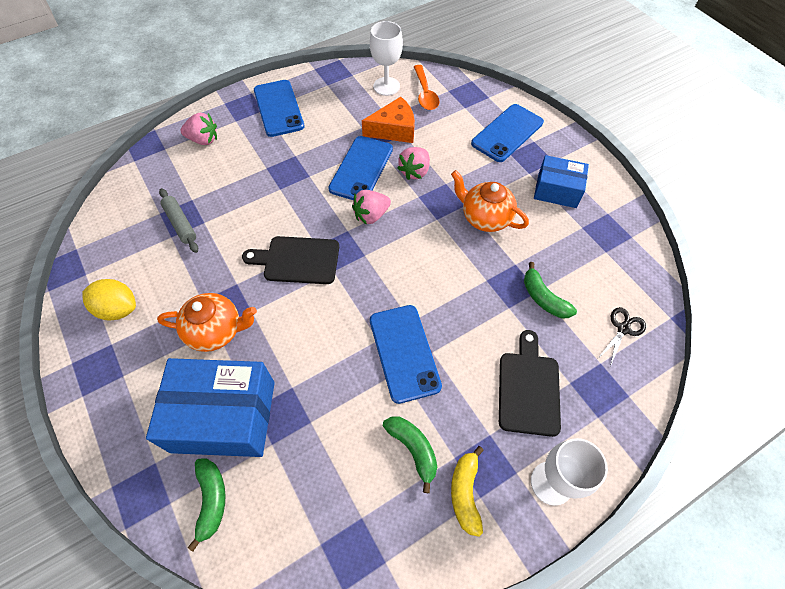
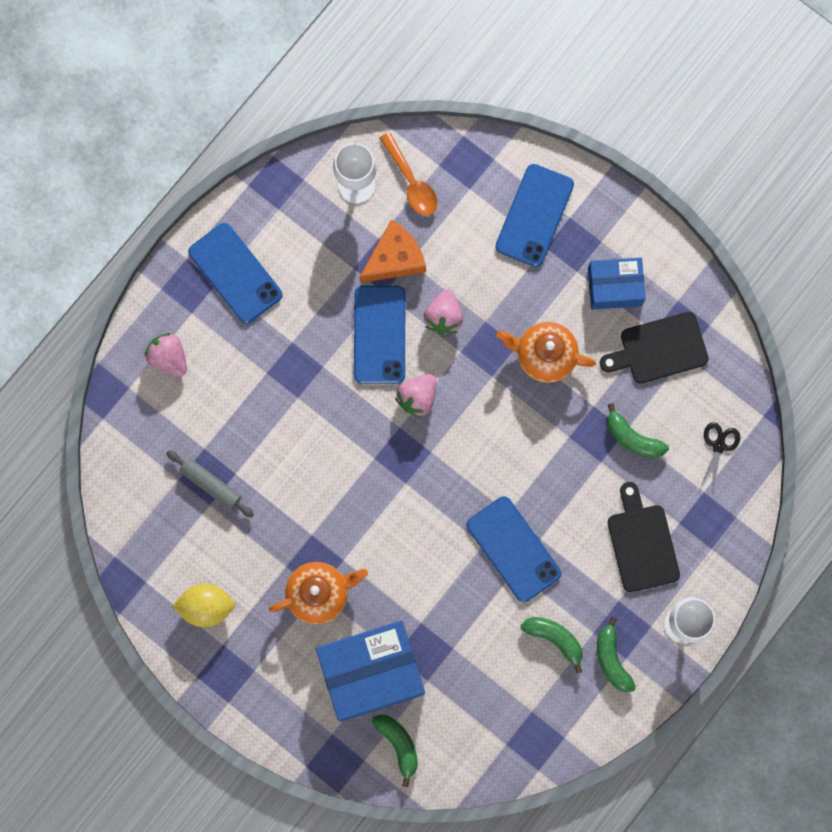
camera: 20 degrees left, 20 degrees up
(203, 140) = (169, 358): pink strawberry -> pink strawberry turned 120 degrees counterclockwise
(297, 260) = (362, 484): black cutting board -> black cutting board (659, 349)
(465, 493) = (612, 659): yellow banana -> green banana

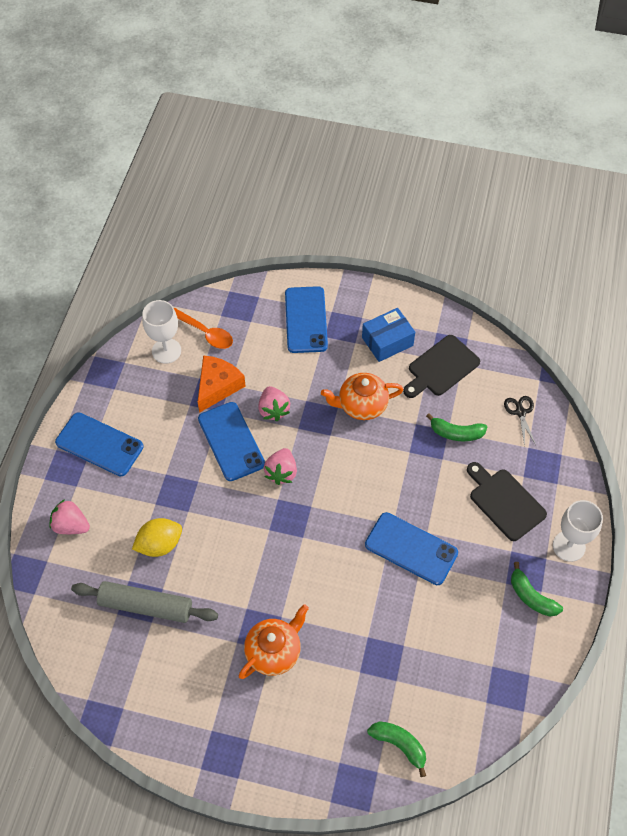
camera: 25 degrees left, 20 degrees down
(206, 606) = (184, 705): yellow lemon -> yellow lemon (160, 544)
(211, 485) = (146, 606): grey rolling pin -> grey rolling pin, size x1.56
(371, 672) = (347, 695): blue box -> none
(555, 639) = (479, 601): green banana -> none

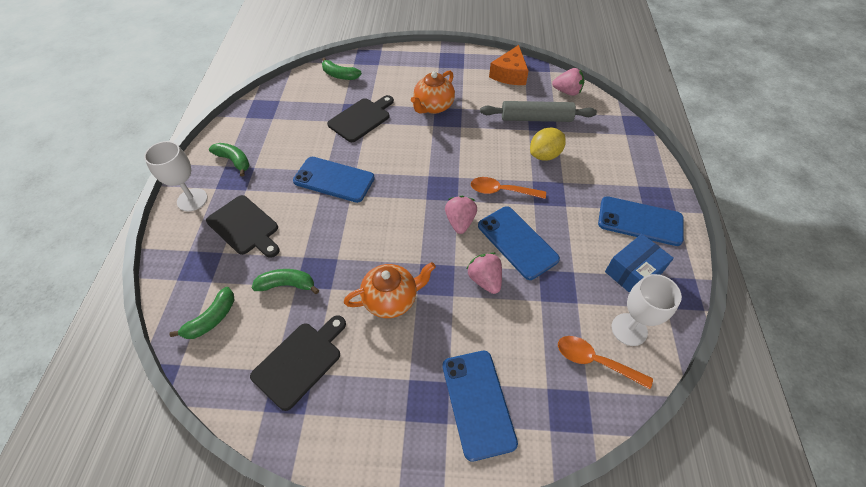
camera: 170 degrees right, 5 degrees down
(71, 525) = (623, 158): pink strawberry -> pink strawberry (567, 92)
(218, 386) = (553, 296): orange cheese -> orange cheese (509, 74)
(226, 502) = (502, 191): none -> orange spoon
(373, 645) = (361, 118): none -> black cutting board
(387, 341) = (368, 388): blue box -> blue box (633, 272)
(520, 412) = (212, 319): black scissors -> green banana

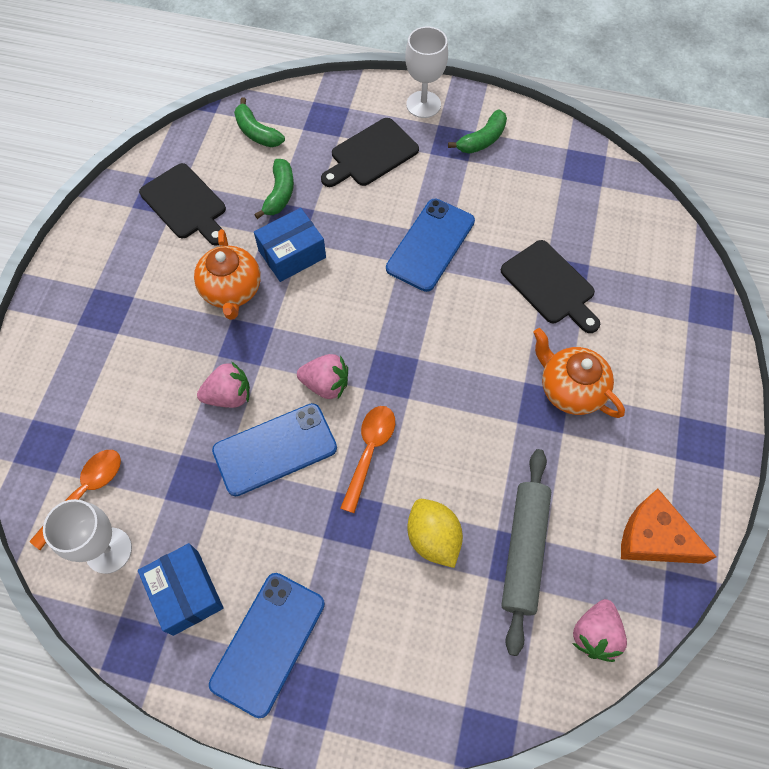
camera: 100 degrees right, 10 degrees up
(340, 75) = (659, 263): green banana -> none
(350, 263) = (292, 254): none -> blue box
(478, 403) = (85, 356): blue phone -> none

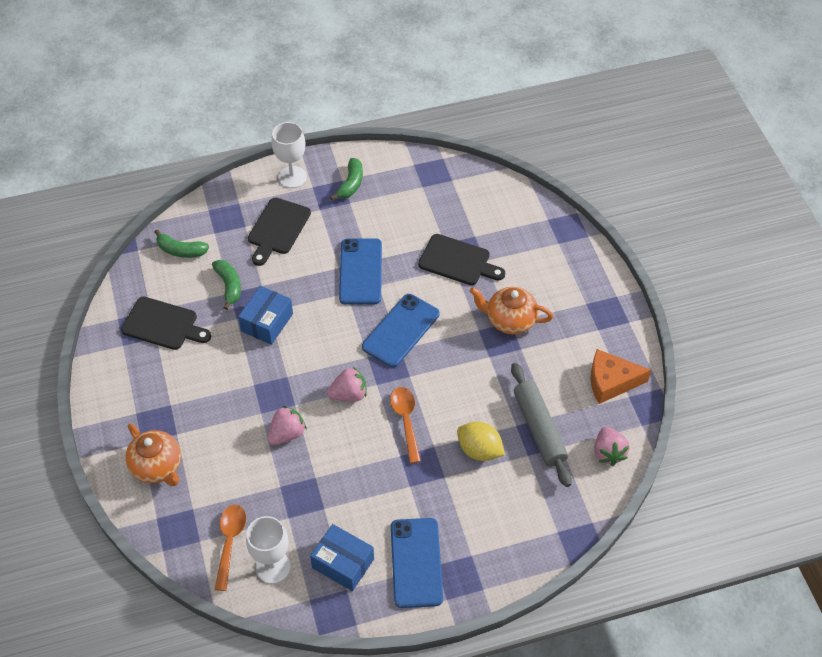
camera: 30 degrees left, 10 degrees down
(232, 291) = (241, 367): orange teapot -> orange teapot (157, 467)
(275, 449) = (342, 451): blue phone -> blue phone (401, 330)

